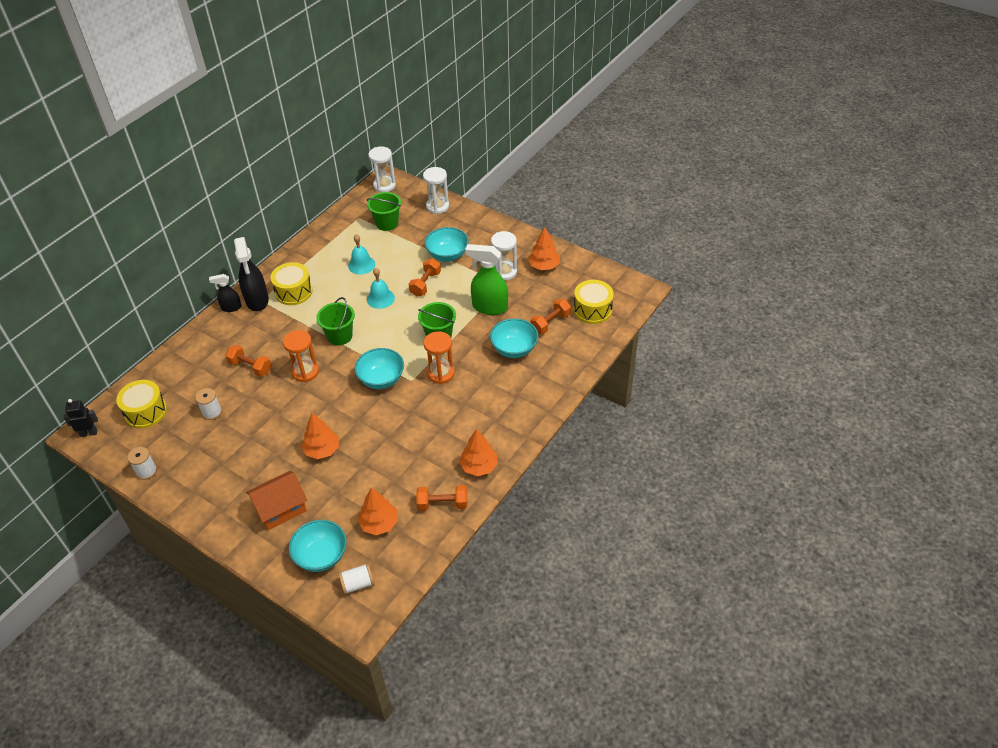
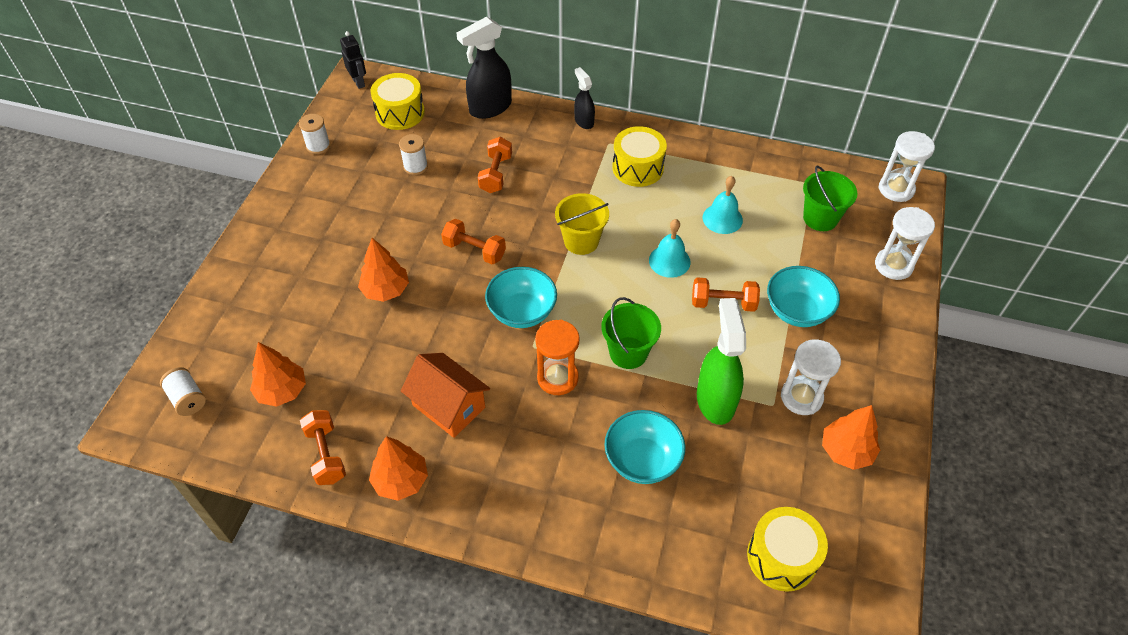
camera: 70 degrees right, 5 degrees up
(257, 301) = (606, 140): black spray bottle -> black spray bottle (490, 108)
(281, 509) = (288, 282): orange house -> orange house (449, 406)
(305, 372) = (507, 228): orange hourglass -> none
(321, 556) = (224, 346): turquoise bowl -> none
(340, 336) = (581, 241): green bucket -> yellow bucket
(550, 323) = (721, 497): orange dumbbell -> orange dumbbell (474, 250)

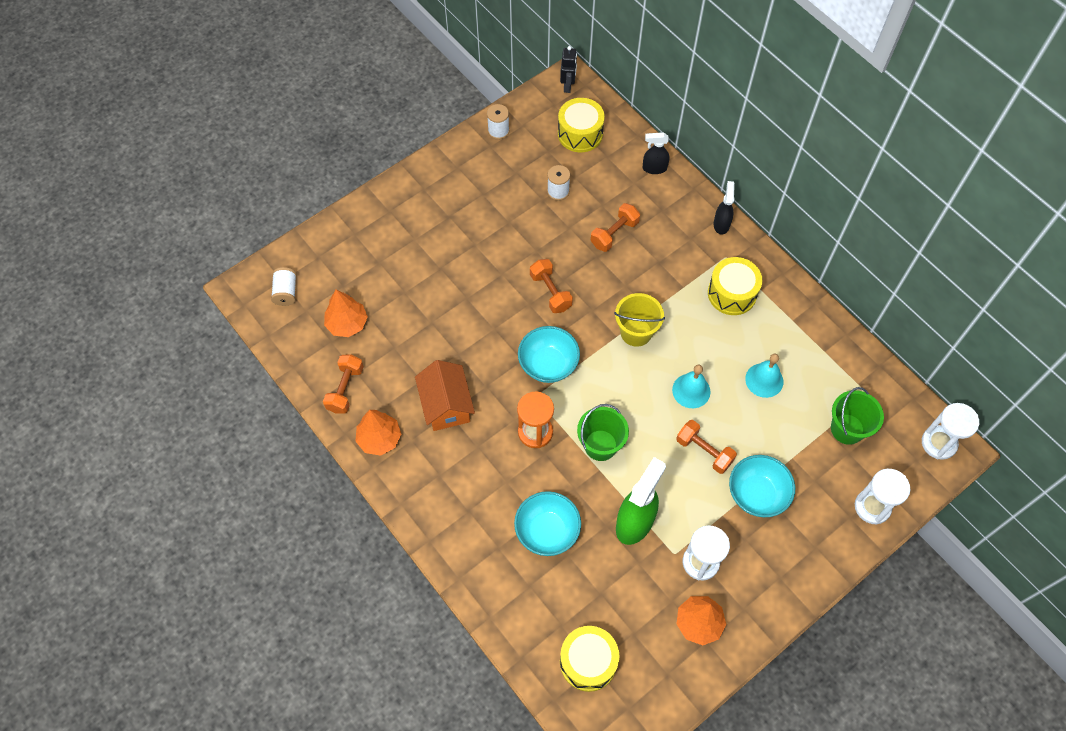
camera: 35 degrees right, 10 degrees up
(386, 290) = (465, 287): orange tree -> none
(490, 108) = (654, 168): black spray bottle -> black spray bottle, size x0.56

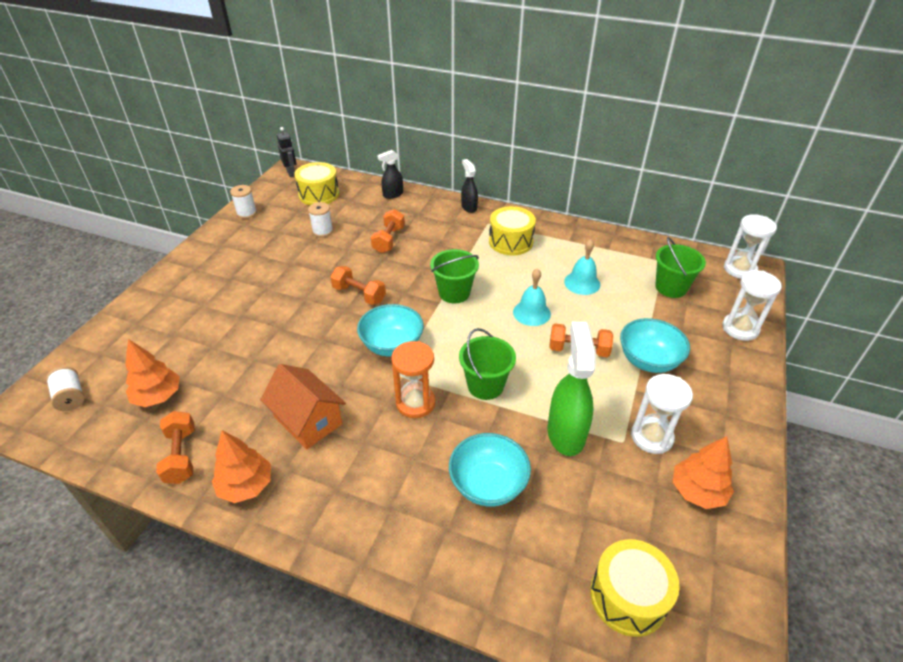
camera: 30 degrees left, 20 degrees down
(636, 332) = (454, 293): yellow bucket -> green bucket

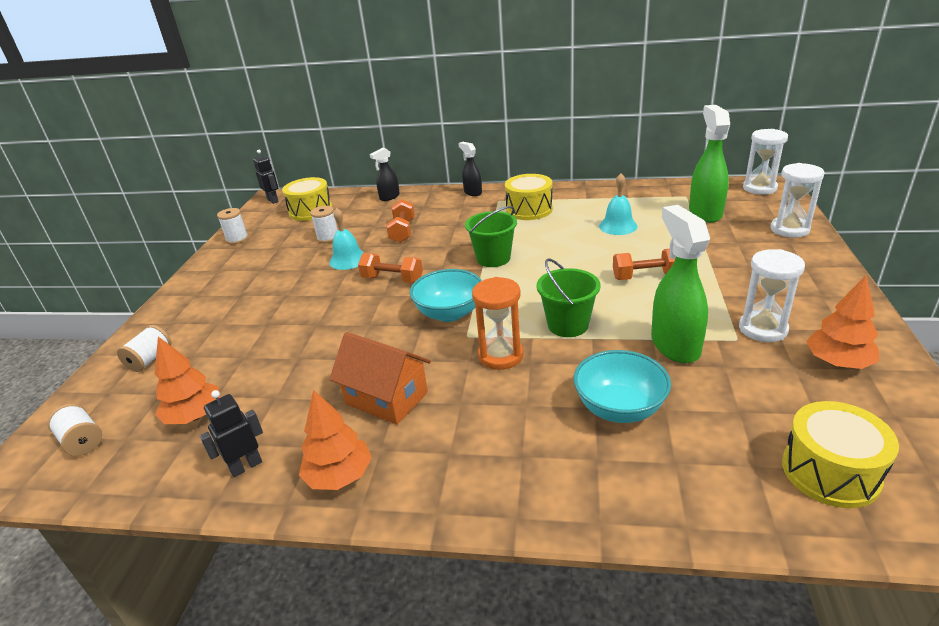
camera: 10 degrees left, 10 degrees down
(140, 329) = (150, 359): none -> white spool
(181, 456) = (246, 466): orange dumbbell -> black robot
(531, 313) = (581, 258): turquoise bell -> turquoise bell (348, 260)
(648, 360) = (720, 270): turquoise bowl -> none
(671, 287) = (705, 213): green bucket -> green spray bottle

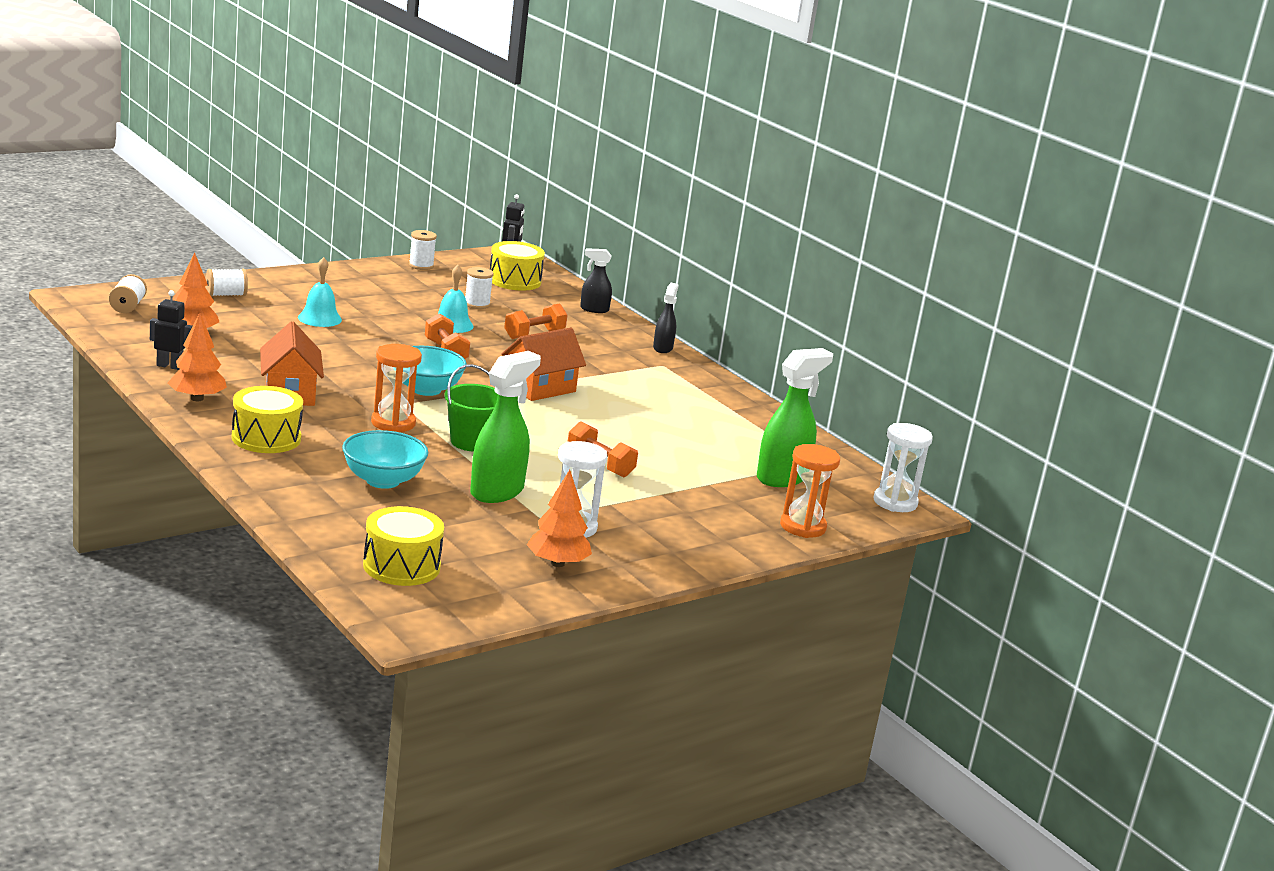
camera: 40 degrees right, 10 degrees down
(493, 258) = (540, 388): green bucket -> orange house
(529, 209) = (663, 385): yellow drum -> yellow drum (266, 438)
(618, 226) = (687, 436): turquoise bell -> turquoise bell (319, 318)
(789, 229) = (802, 527): white hourglass -> orange hourglass

